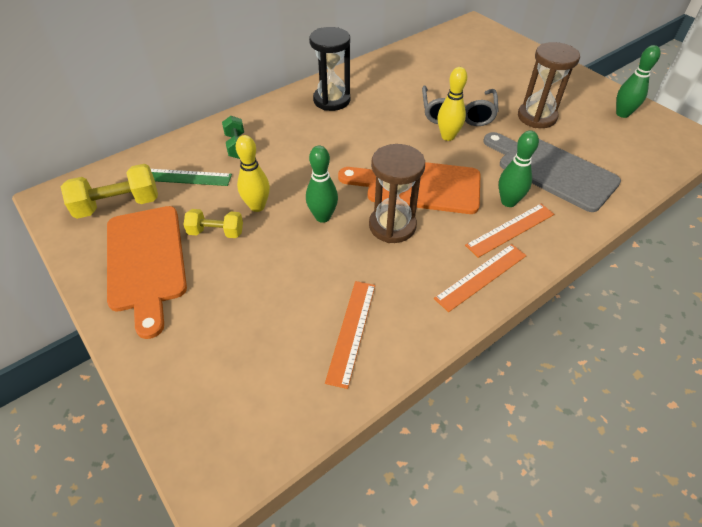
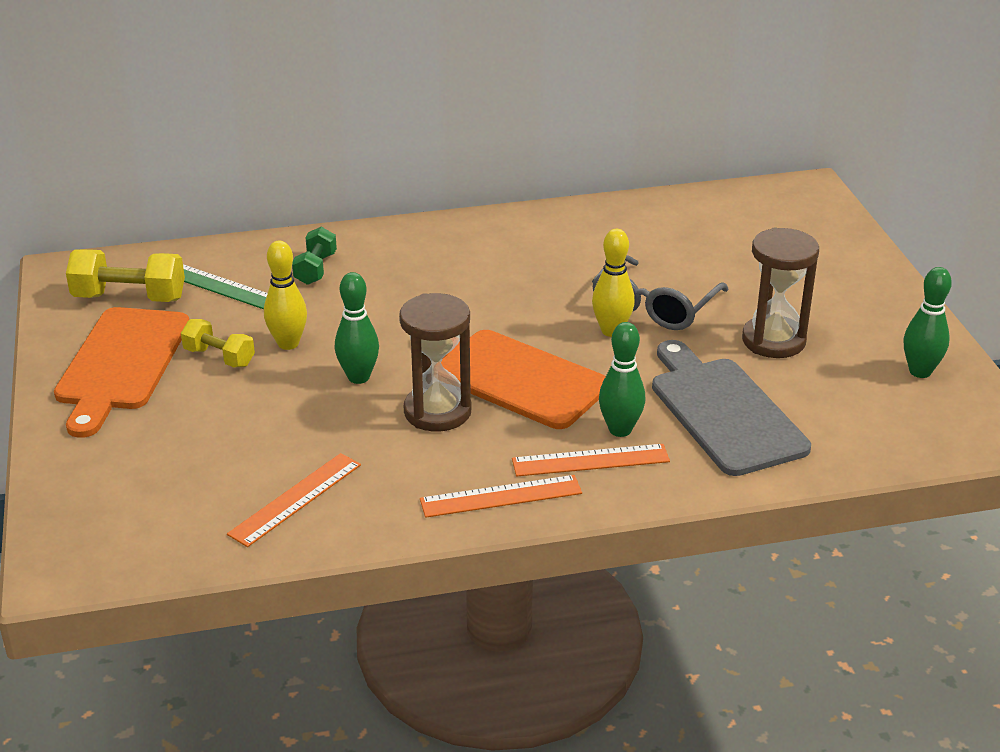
camera: 25 degrees right, 15 degrees down
(331, 100) = (487, 244): black hourglass -> none

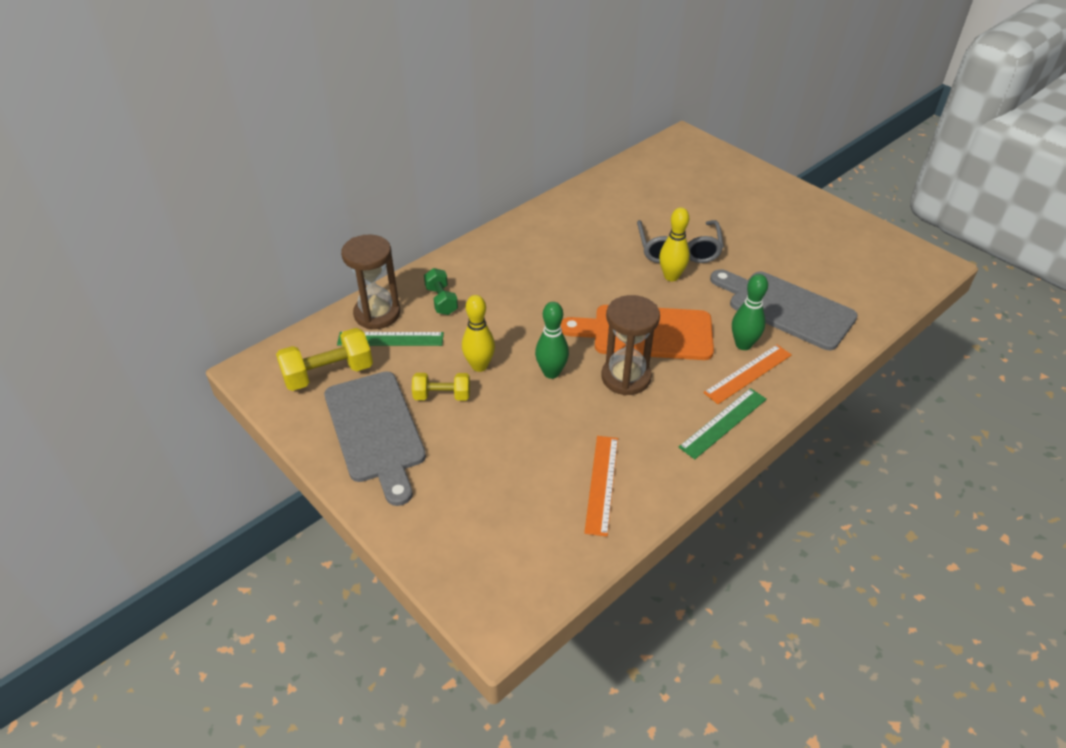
camera: 30 degrees left, 10 degrees up
(121, 364) = (375, 430): orange cutting board -> grey cutting board
(501, 496) = (723, 423): orange ruler -> green ruler
(773, 341) = (765, 249): brown hourglass -> brown hourglass (377, 314)
(920, 371) = (857, 240): green bowling pin -> none

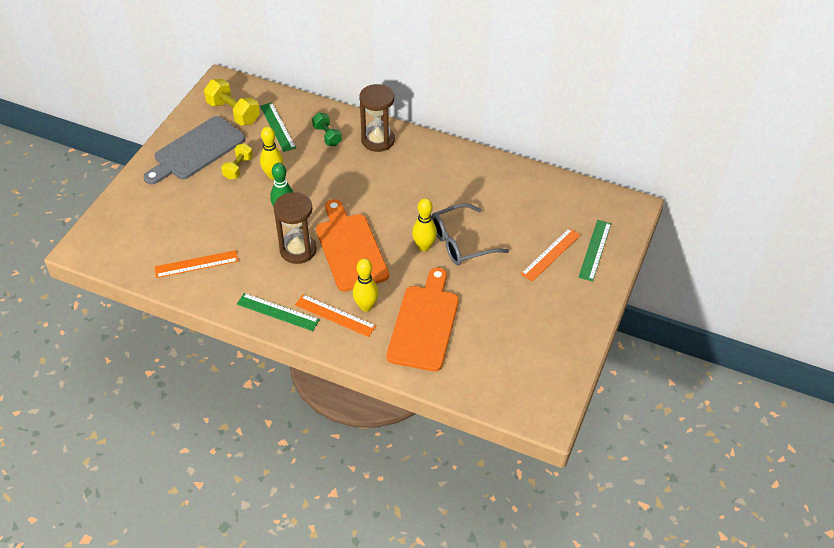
camera: 65 degrees right, 5 degrees up
(377, 314) = (297, 112): brown hourglass -> brown hourglass (378, 140)
(441, 300) = (327, 136): green dumbbell -> green dumbbell turned 75 degrees counterclockwise
(442, 396) = (238, 168): yellow dumbbell -> yellow dumbbell turned 45 degrees clockwise
(723, 199) = (551, 254): none -> orange ruler
(729, 174) = (594, 250): none -> green ruler
(743, 345) = (366, 306): green bowling pin -> yellow bowling pin
(786, 308) = (424, 324): grey cutting board -> orange cutting board

